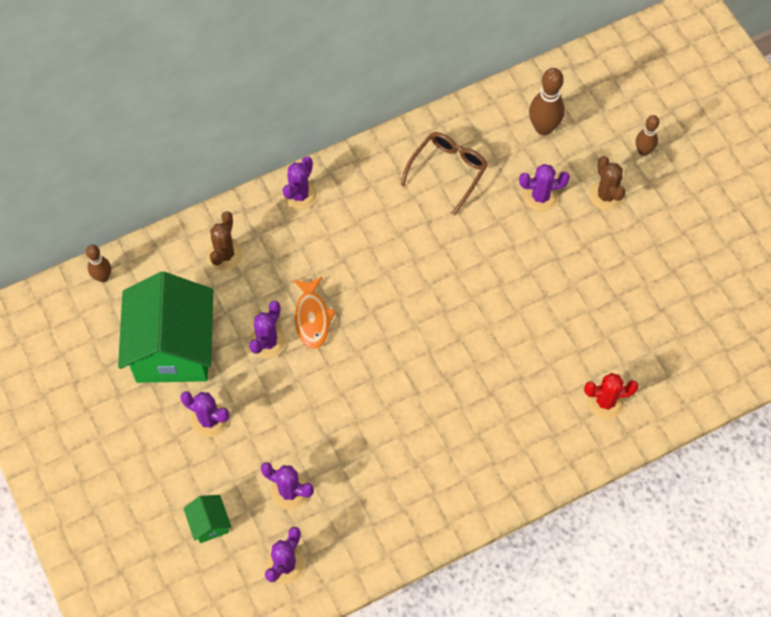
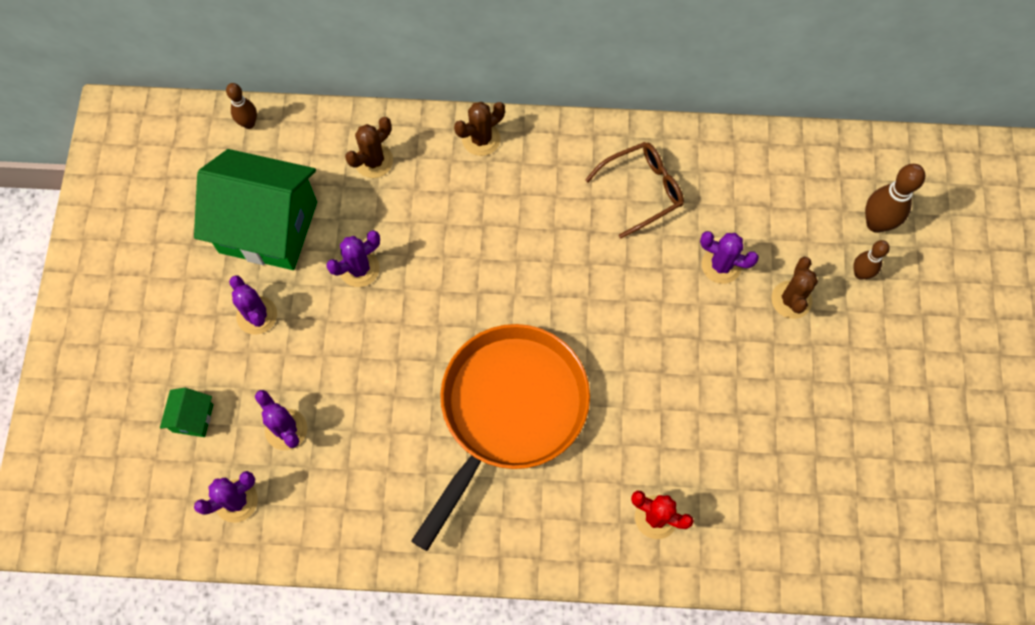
camera: 30 degrees right, 5 degrees up
(173, 349) = (268, 227): green house -> green house turned 75 degrees clockwise
(299, 195) = (481, 139): purple cactus -> brown cactus
(312, 318) = (416, 267): orange fish -> none
(451, 385) = (509, 411): none -> orange pan
(543, 128) = (768, 195): brown bowling pin -> brown bowling pin (876, 223)

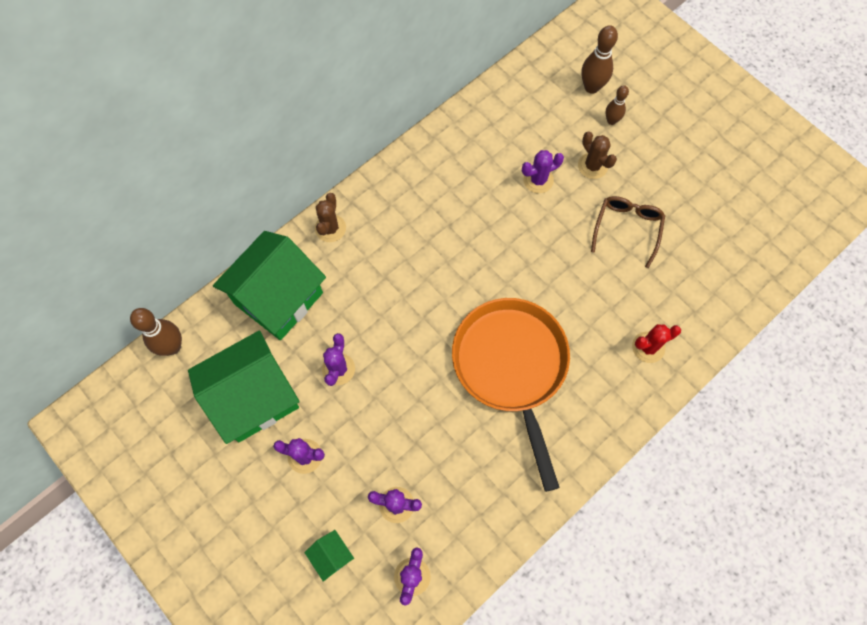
camera: 45 degrees left, 0 degrees up
(249, 123) = (172, 346): brown bowling pin -> brown bowling pin, size x1.60
(373, 161) = (278, 298): brown cactus -> green house
(642, 190) = (453, 176): brown glasses -> brown glasses (627, 228)

